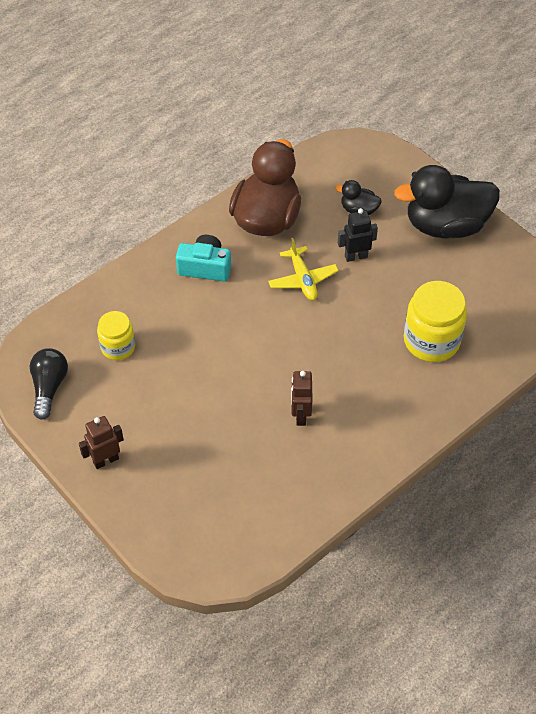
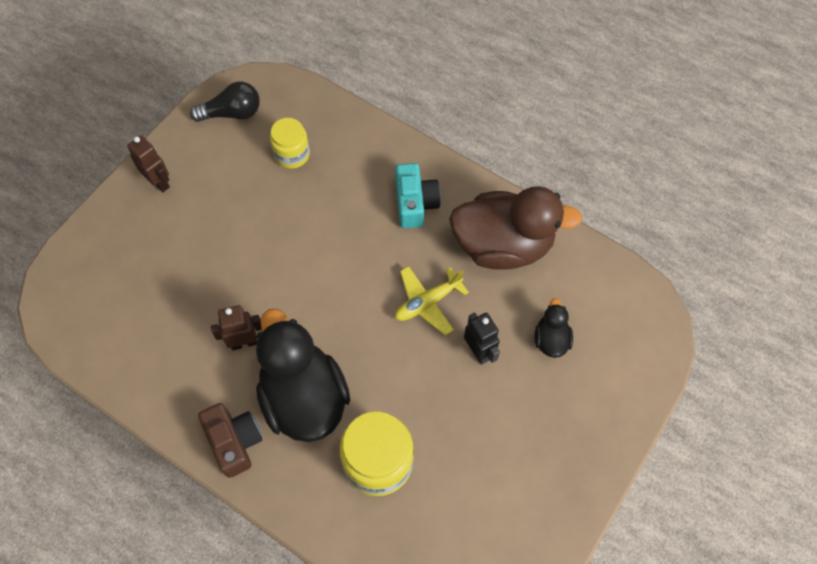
camera: 75 degrees right, 10 degrees up
(390, 437) = (234, 441): none -> brown camera
(445, 225) = (562, 446): black duck -> black duck (304, 397)

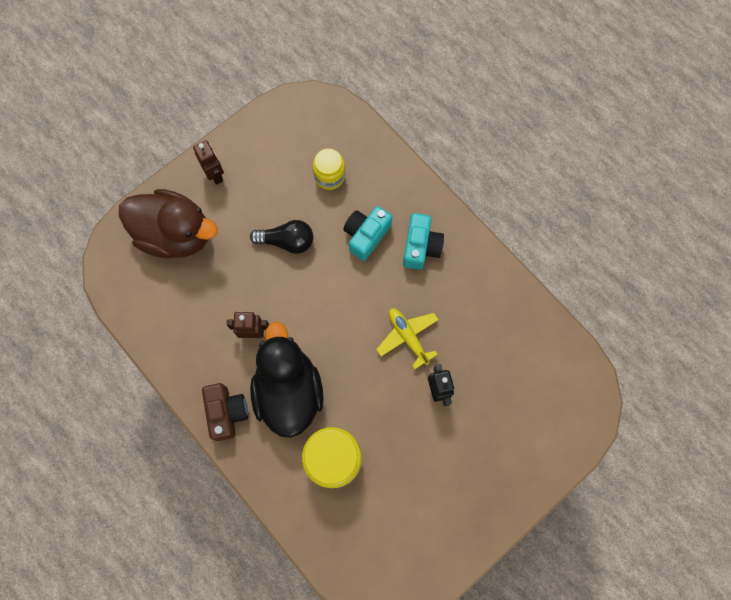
camera: 15 degrees right, 10 degrees up
(232, 113) = (289, 125): black light bulb -> black light bulb (287, 241)
(350, 206) = (366, 235): none -> turquoise camera
(427, 302) = (408, 337): yellow plane -> yellow plane turned 75 degrees clockwise
(503, 245) = (483, 303): brown duck -> brown duck (176, 234)
(551, 339) = (499, 395): black duck -> none

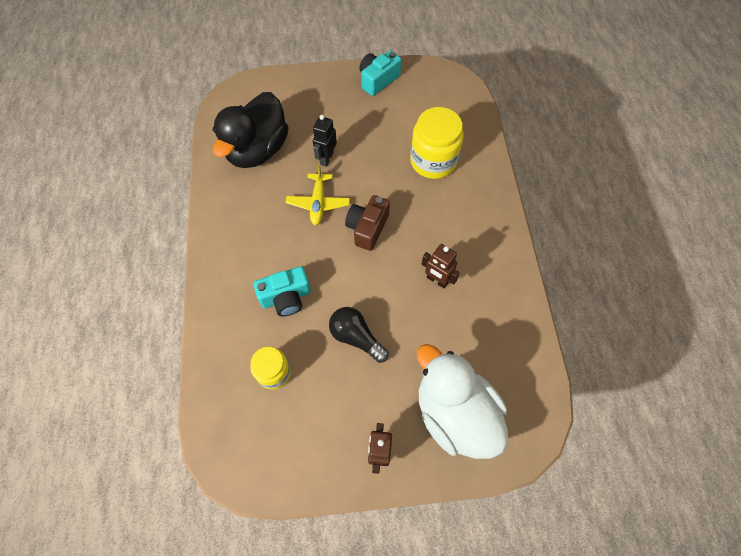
camera: 145 degrees left, 10 degrees down
(176, 234) = (454, 413): brown duck -> white duck
(226, 412) = (494, 235): brown camera -> brown camera (367, 228)
(288, 391) = (436, 221): black duck -> black duck (257, 150)
(420, 247) = (251, 259): turquoise camera -> turquoise camera (378, 80)

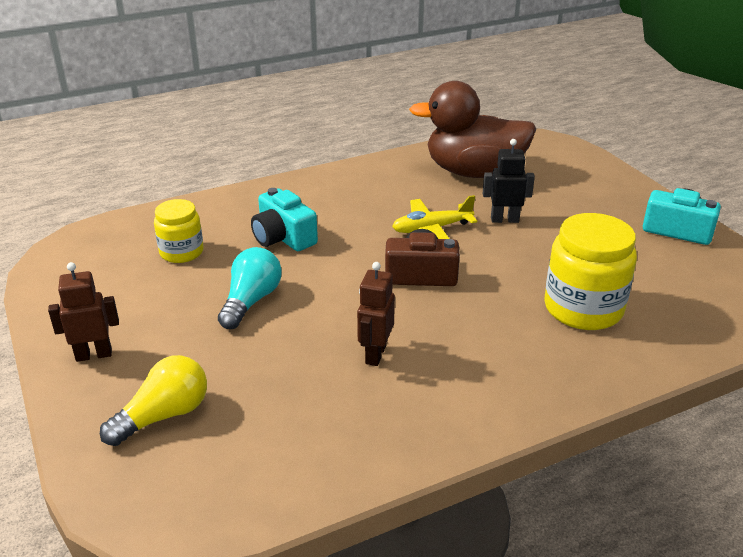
camera: 70 degrees right, 30 degrees down
(257, 150) = (474, 172): black duck -> brown duck
(356, 337) = (251, 301): black light bulb -> turquoise light bulb
(454, 413) = (164, 415): white duck -> yellow light bulb

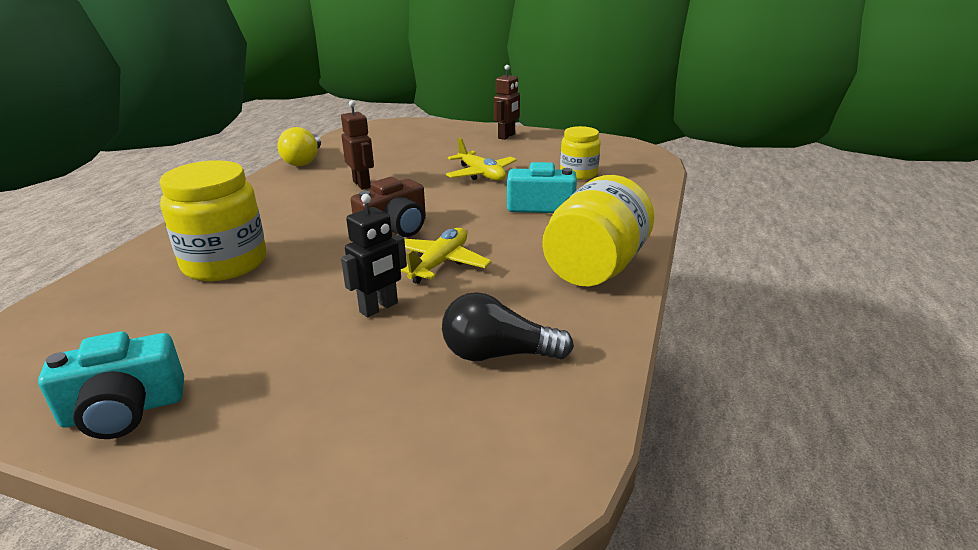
camera: 135 degrees right, 5 degrees down
(164, 415) = (431, 137): yellow light bulb -> yellow light bulb (304, 160)
(251, 301) = (481, 174): turquoise light bulb -> yellow plane
(350, 182) = (595, 268): none -> yellow jar
(474, 172) = (497, 354): brown duck -> black light bulb

